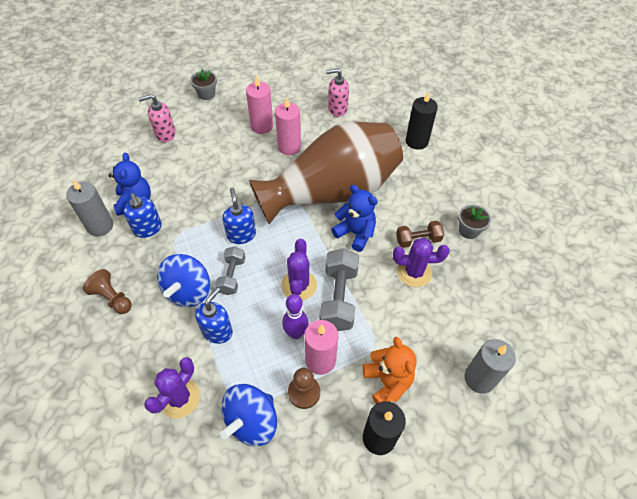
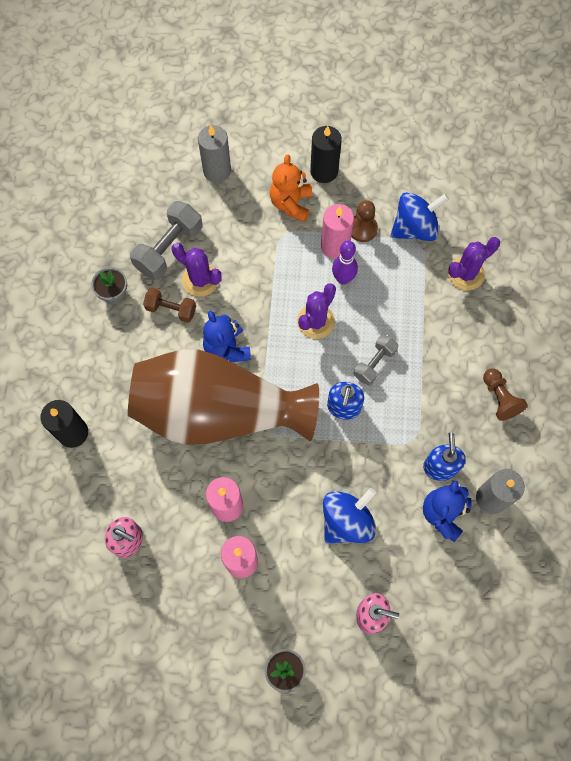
camera: 150 degrees left, 15 degrees up
(188, 291) = (423, 368): blue spinning top -> blue spinning top (347, 521)
(217, 331) = (411, 315): blue soap dispenser -> none
(338, 298) = (286, 291): grey dumbbell -> grey dumbbell (169, 249)

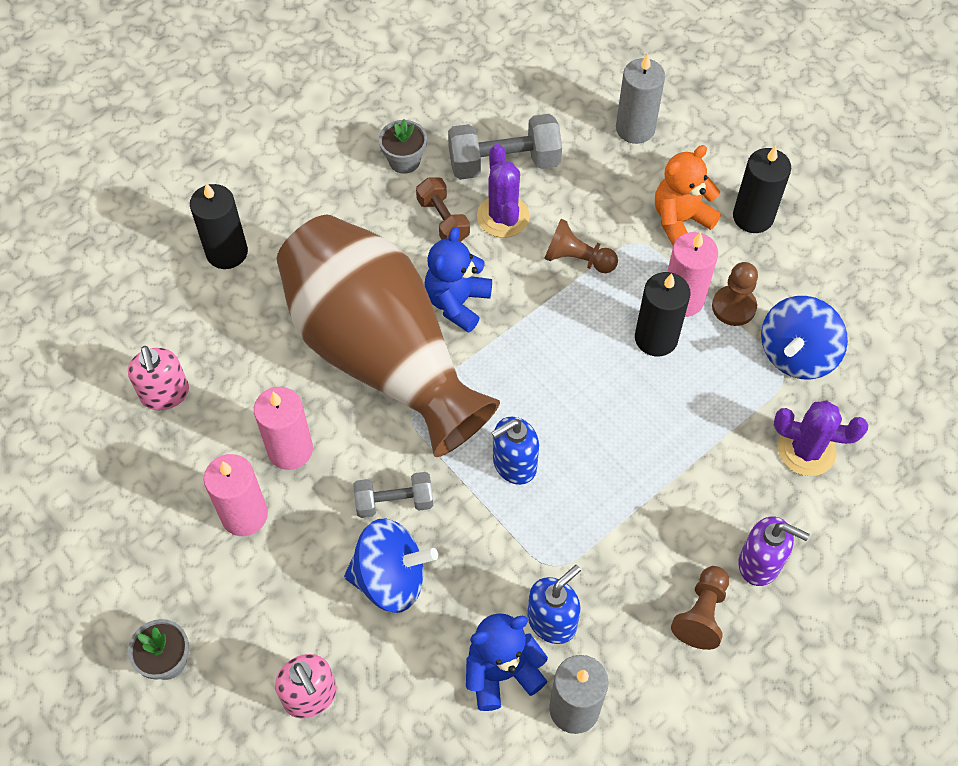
camera: 45 degrees right, 10 degrees down
(262, 270) = (577, 259): none -> brown pawn
(315, 321) = (578, 355): purple cactus -> none
(343, 279) = (656, 338): purple bowling pin -> black candle
(374, 363) = (596, 451): grey dumbbell -> grey dumbbell (394, 502)
(415, 228) = (796, 354): blue spinning top -> blue spinning top turned 105 degrees clockwise
(500, 349) = (760, 563): none -> purple soap dispenser

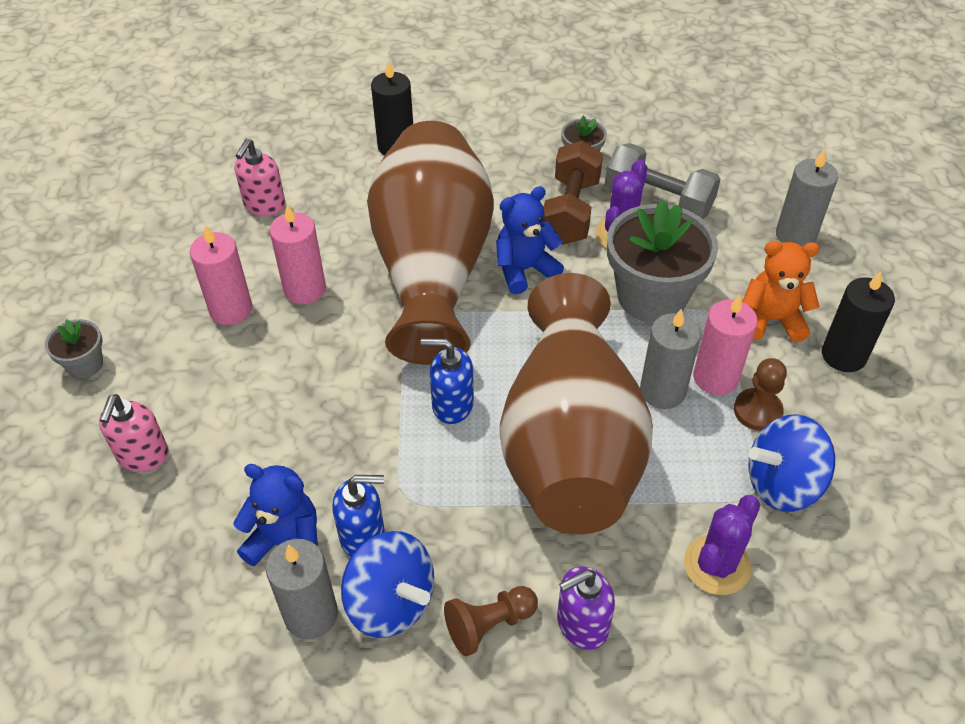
camera: 40 degrees right, 10 degrees down
(391, 579) = (279, 419): blue spinning top -> blue spinning top (391, 602)
(394, 502) = (337, 370): grey dumbbell -> none
(443, 220) = (571, 211): brown dumbbell -> brown dumbbell, size x1.63
(577, 259) = (652, 296): brown pawn -> grey flower pot
(629, 431) = (569, 443): none -> brown vase
(656, 338) = (662, 391): black candle -> grey candle
(760, 563) = (581, 624): purple soap dispenser -> purple soap dispenser turned 90 degrees clockwise
(806, 450) = (717, 565): purple cactus -> purple cactus turned 75 degrees clockwise

